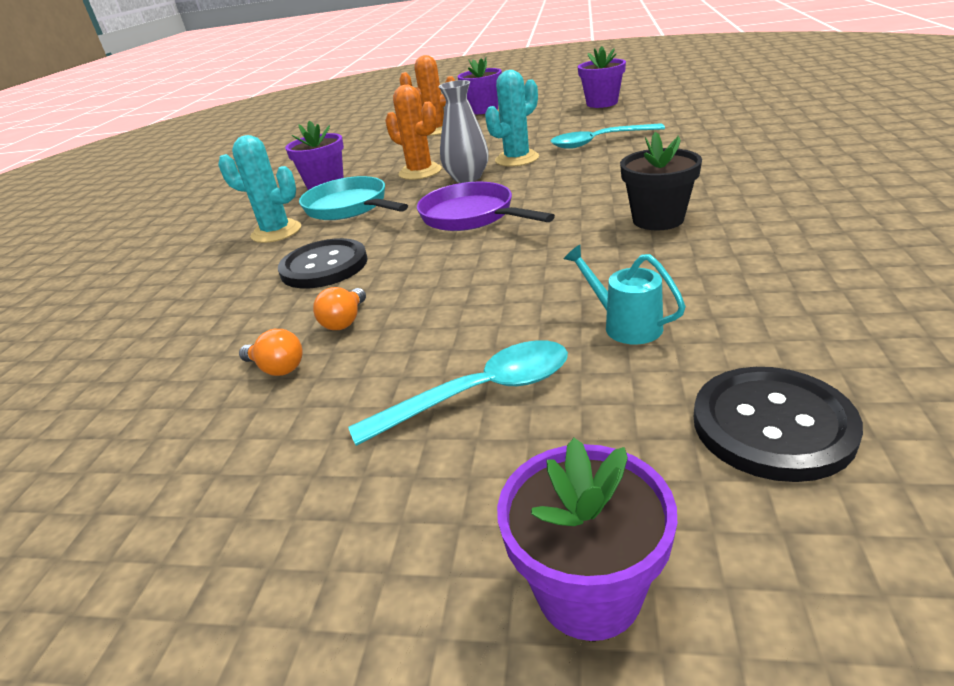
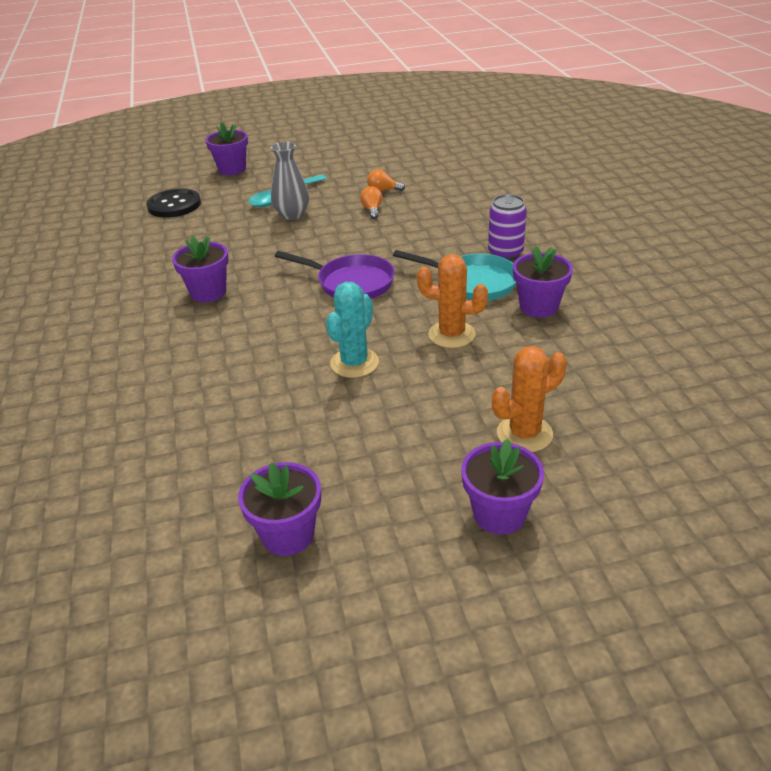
camera: 155 degrees right, 5 degrees up
(276, 232) = (505, 253): turquoise cactus -> purple can
(324, 266) = (425, 234): black button -> none
(467, 178) = (389, 328): grey vase -> grey vase (292, 214)
(599, 142) = (270, 402): turquoise spoon -> none
(625, 325) = (227, 227): turquoise watering can -> none
(658, 219) = (208, 292): black flower pot -> purple flower pot

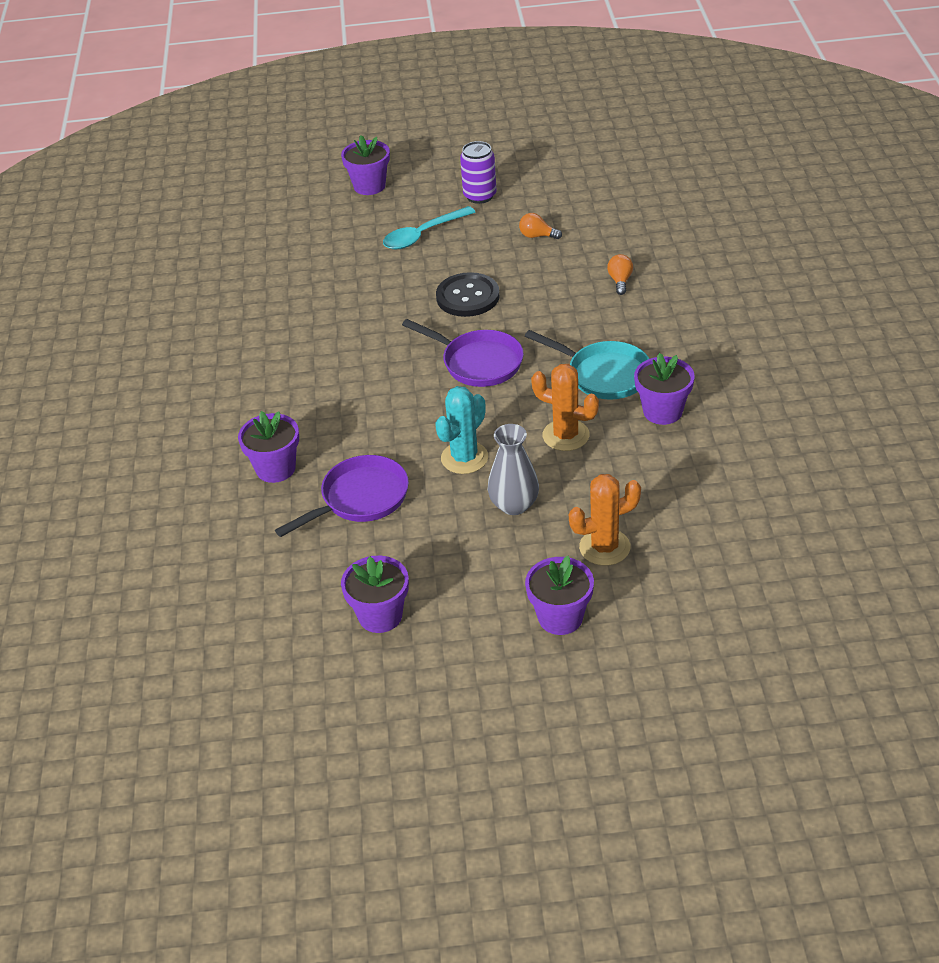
camera: 10 degrees right, 5 degrees up
(174, 205) = (301, 235): black button -> black button (467, 297)
(208, 292) = (331, 360): purple flower pot -> purple flower pot (275, 468)
(250, 411) = (360, 499): none -> purple pan
(292, 214) = (429, 262): grey vase -> grey vase (514, 505)
(372, 210) = (519, 264): orange light bulb -> orange light bulb (620, 281)
(505, 253) = (649, 340): purple can -> purple can (480, 196)

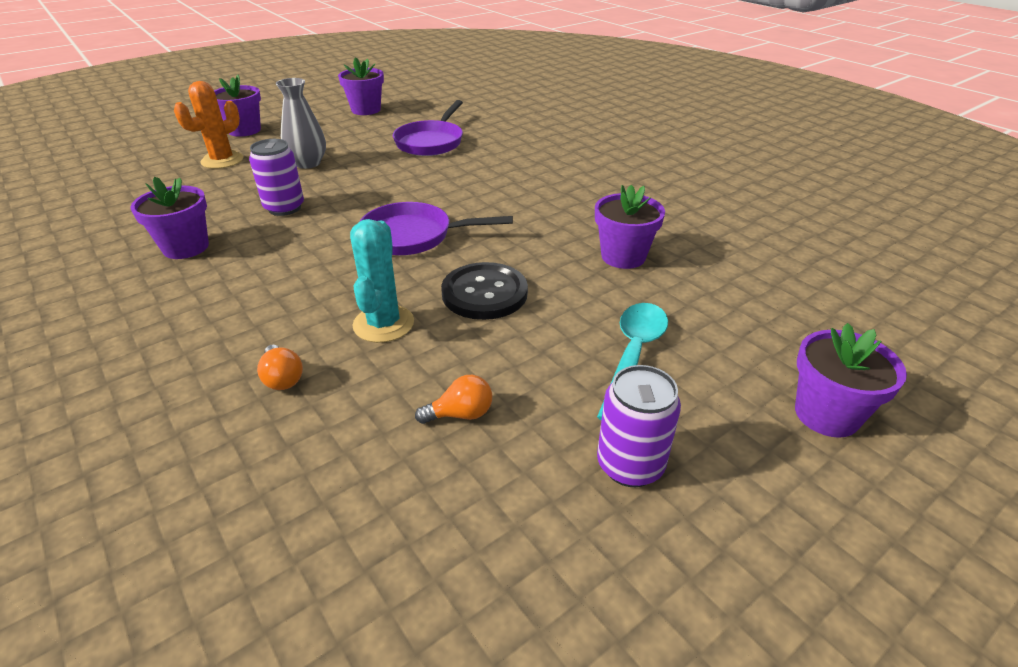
camera: 145 degrees right, 5 degrees down
(275, 468) = (511, 140): purple flower pot -> purple flower pot (623, 256)
(464, 458) = (369, 176): turquoise cactus -> turquoise cactus (383, 324)
(566, 435) = (284, 208): orange cactus -> purple can
(603, 374) = (264, 261): turquoise pan -> none

